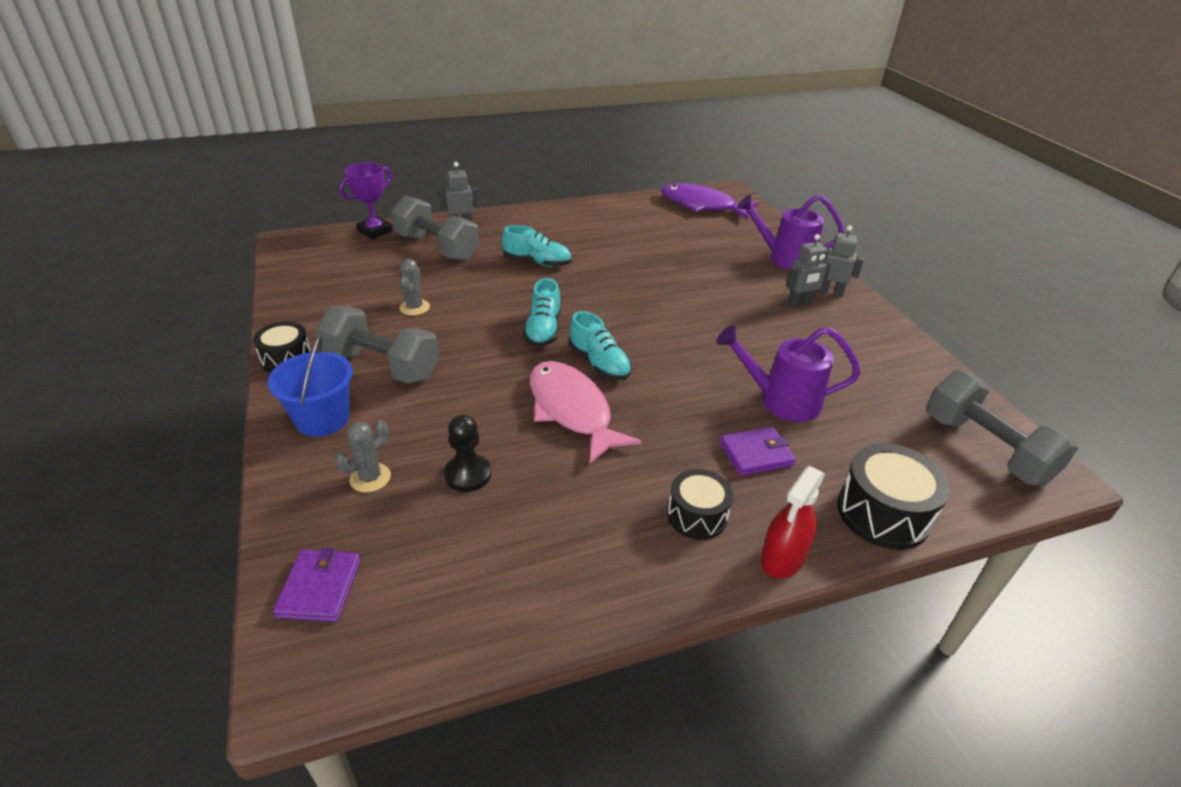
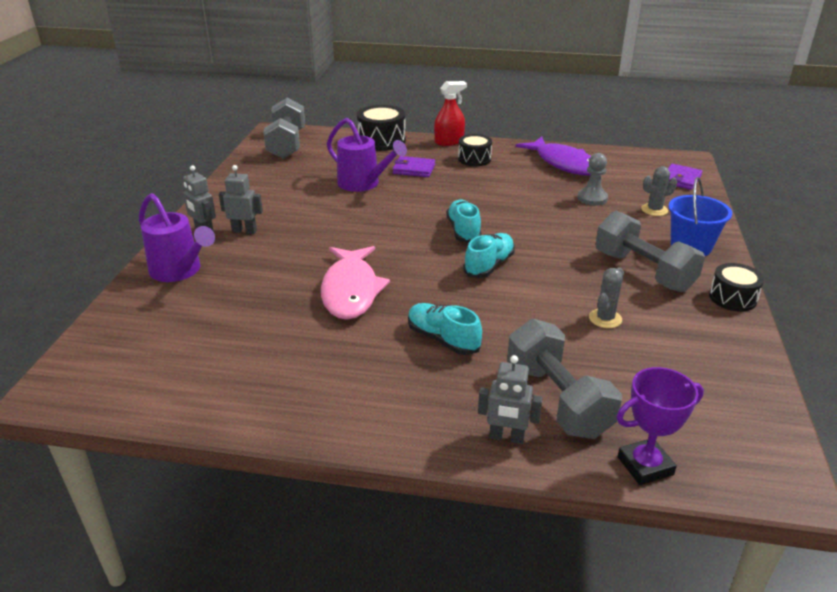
camera: 150 degrees left, 5 degrees down
(468, 474) = (592, 198): black pawn -> grey pawn
(572, 410) = (506, 211): pink fish -> pink fish (351, 291)
(701, 205) = (136, 373): purple fish -> purple fish (564, 164)

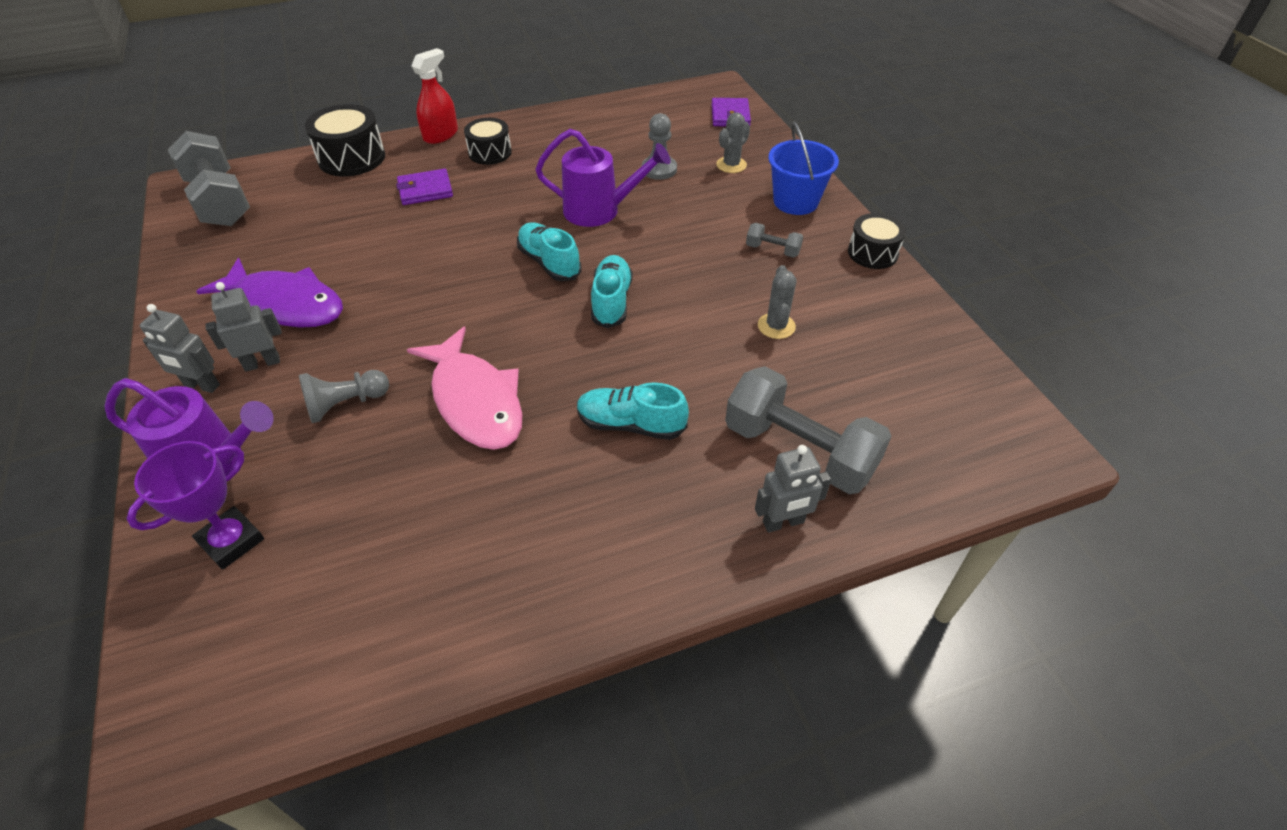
camera: 30 degrees left, 15 degrees up
(273, 266) = (345, 404): none -> grey pawn
(364, 184) = (376, 233): purple watering can -> purple watering can (600, 210)
(564, 164) = (597, 130): purple fish -> purple fish (286, 304)
(643, 271) = (772, 250): grey dumbbell -> grey dumbbell, size x0.45
(645, 466) = (927, 491): purple trophy -> purple trophy (231, 541)

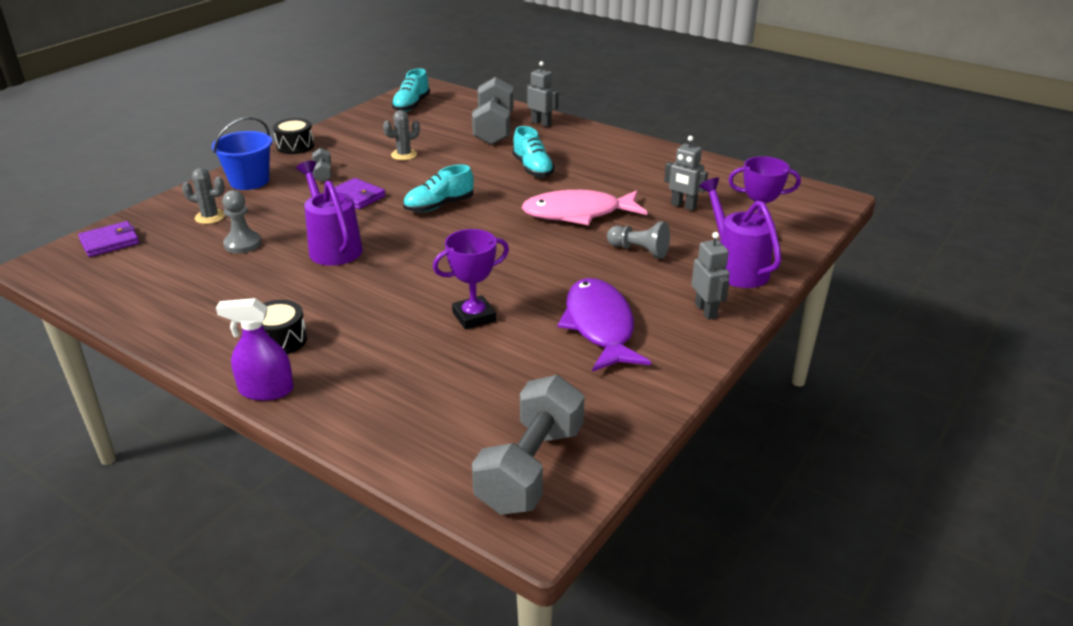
camera: 125 degrees left, 15 degrees down
(262, 363) = (657, 300): grey robot -> grey robot (683, 206)
(352, 158) = (365, 426): black drum -> none
(396, 244) = (474, 317): none -> purple trophy
(425, 190) = (381, 344): purple wallet -> purple wallet (357, 196)
(440, 135) = (266, 390): red spray bottle -> purple spray bottle
(475, 401) = (578, 213): pink fish -> pink fish turned 120 degrees counterclockwise
(549, 263) = (422, 242): turquoise shoe -> turquoise shoe (411, 105)

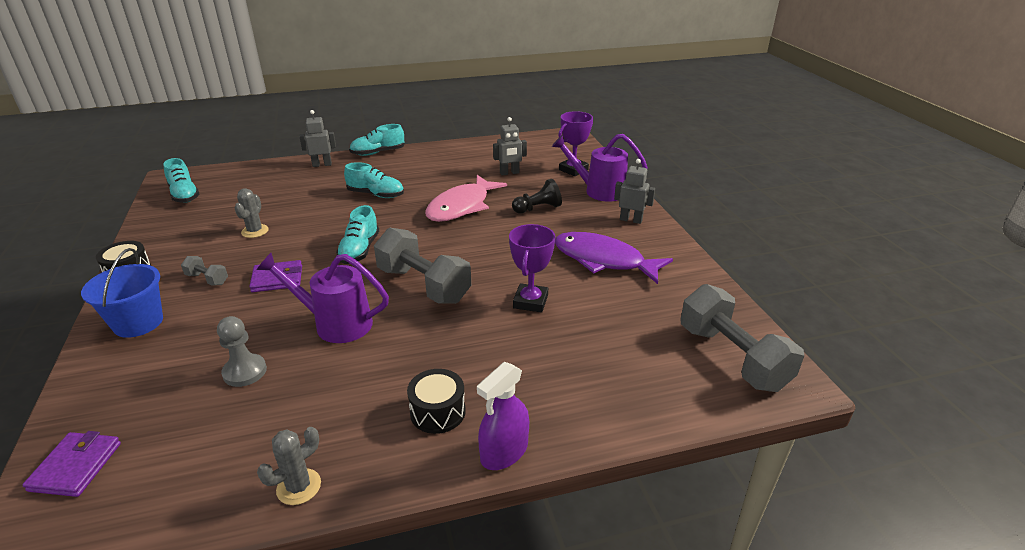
camera: 50 degrees left, 0 degrees up
(210, 217) = (158, 373): grey cactus -> grey cactus (299, 487)
(494, 129) = (293, 183): grey dumbbell -> grey dumbbell (423, 285)
(604, 132) = (378, 153): none -> turquoise shoe
(639, 251) = (537, 208): grey pawn -> black pawn

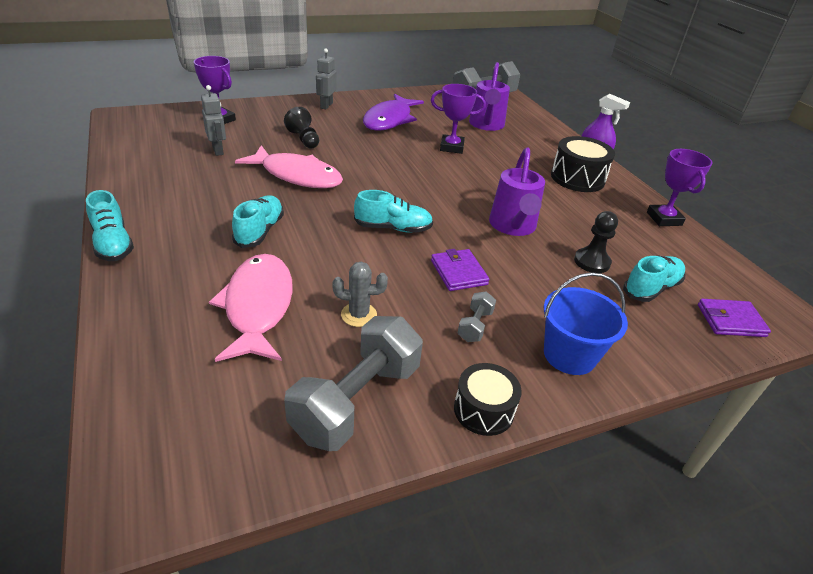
camera: 100 degrees left, 5 degrees up
(184, 195) = (229, 443): turquoise shoe -> turquoise shoe (651, 288)
(245, 372) = (592, 262): grey pawn -> black pawn
(287, 197) = (258, 306): none -> pink fish
(299, 487) = (664, 219): grey cactus -> purple trophy
(322, 165) = (140, 293): grey robot -> none
(423, 285) = (444, 190): grey dumbbell -> grey dumbbell (357, 401)
(438, 412) = (577, 178): black drum -> black drum, size x1.51
(598, 191) = (270, 112): purple watering can -> purple watering can (486, 125)

